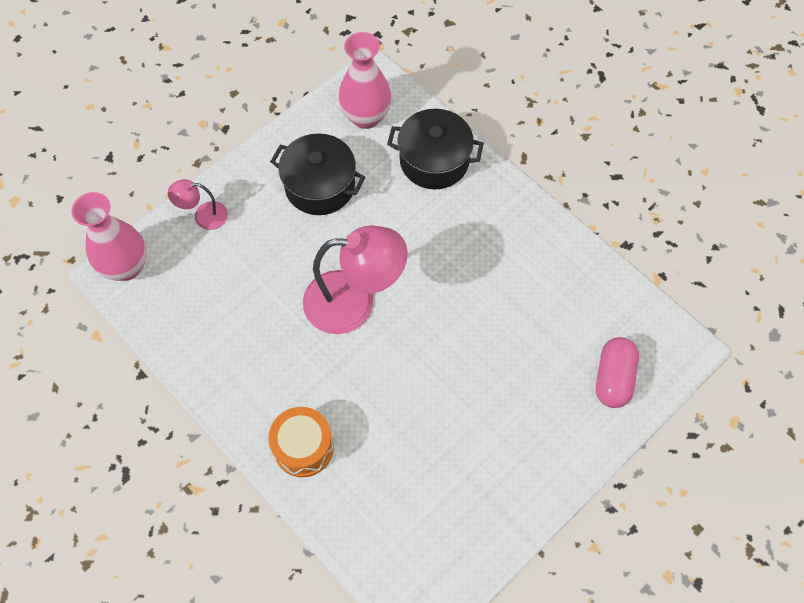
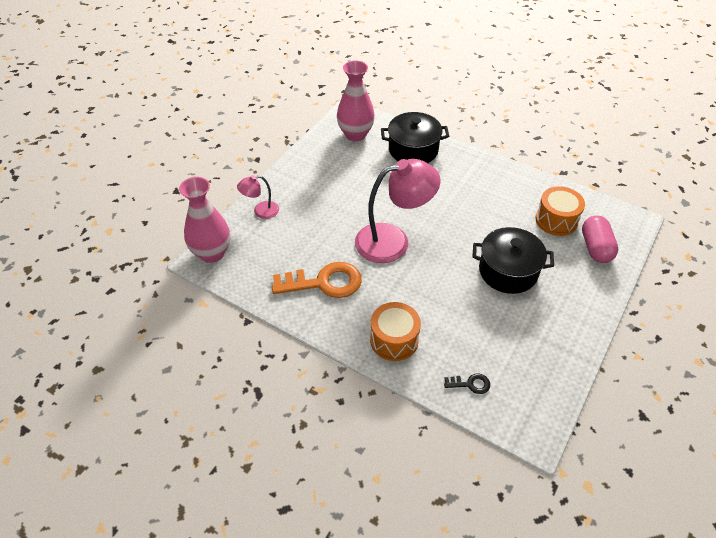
camera: 15 degrees left, 15 degrees down
(247, 344) = (324, 282): none -> orange key
(320, 186) = (339, 178): black pot -> black pot (508, 271)
(371, 531) = (470, 384): none -> black key
(580, 322) = (556, 220): none -> orange drum

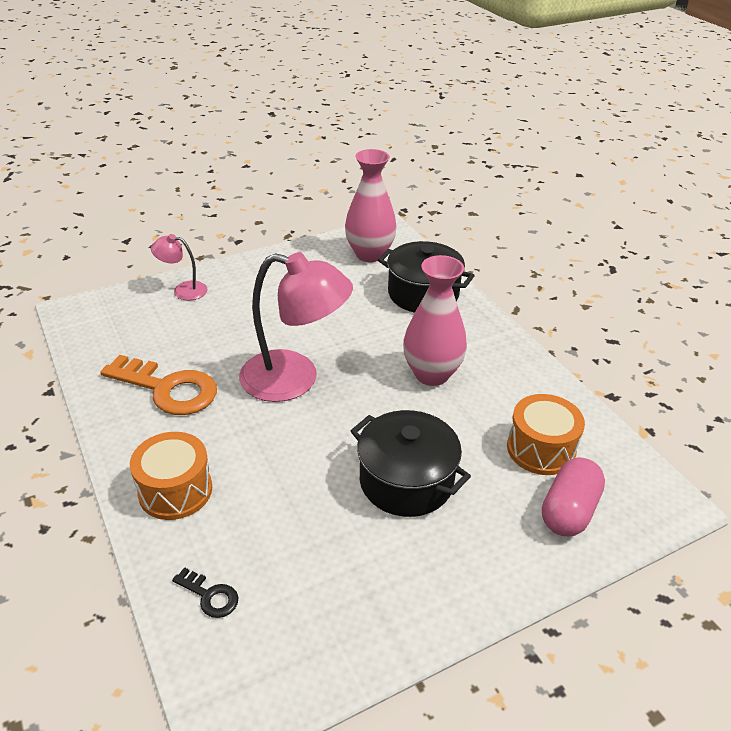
camera: 30 degrees right, 10 degrees down
(212, 253) = (90, 309): pink vase -> pink vase (431, 374)

